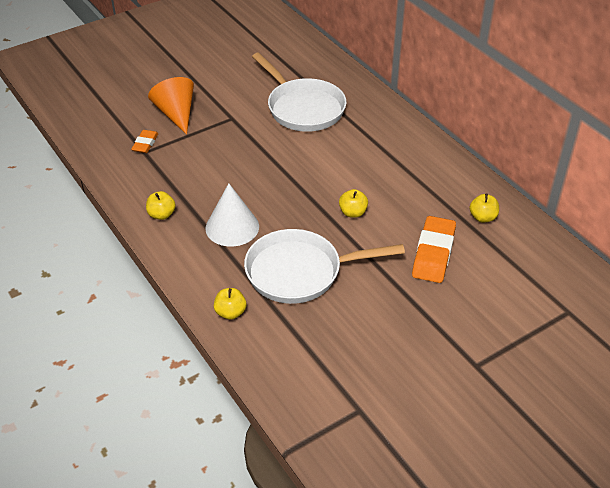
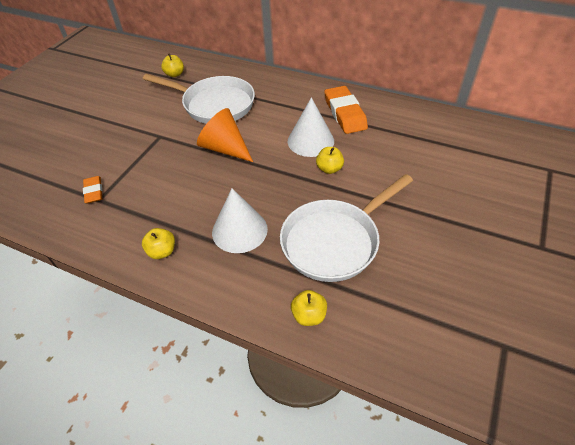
camera: 30 degrees left, 5 degrees up
(176, 114) = (105, 153): orange cone -> orange cone (225, 148)
(360, 180) = (310, 141): none -> white cone
(433, 253) = (419, 172): orange eraser -> orange eraser (345, 113)
(482, 217) = (424, 128): yellow apple -> yellow apple (175, 74)

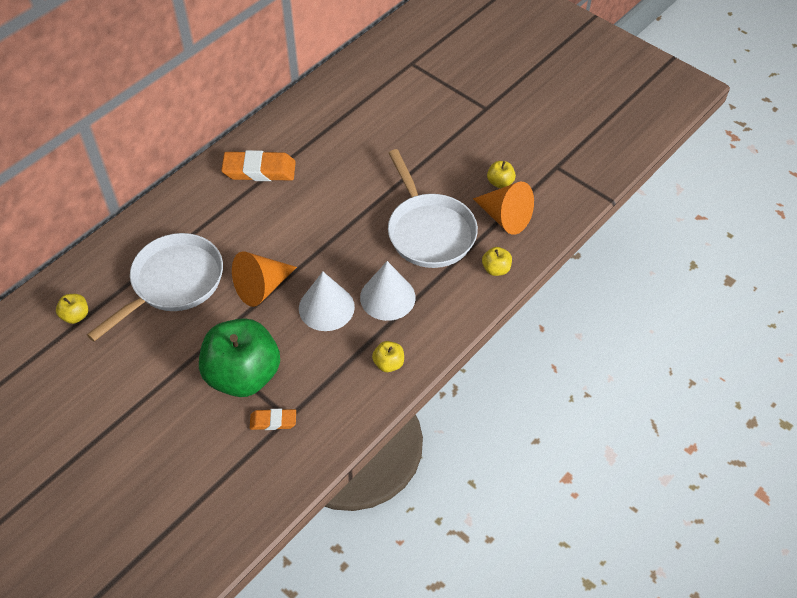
camera: 75 degrees left, 5 degrees up
(137, 163) = (243, 375): none -> green apple
(310, 141) = (289, 211): white cone -> white cone (326, 307)
(329, 169) = (338, 208): yellow apple -> yellow apple (500, 182)
(388, 306) = (505, 217): none -> orange cone

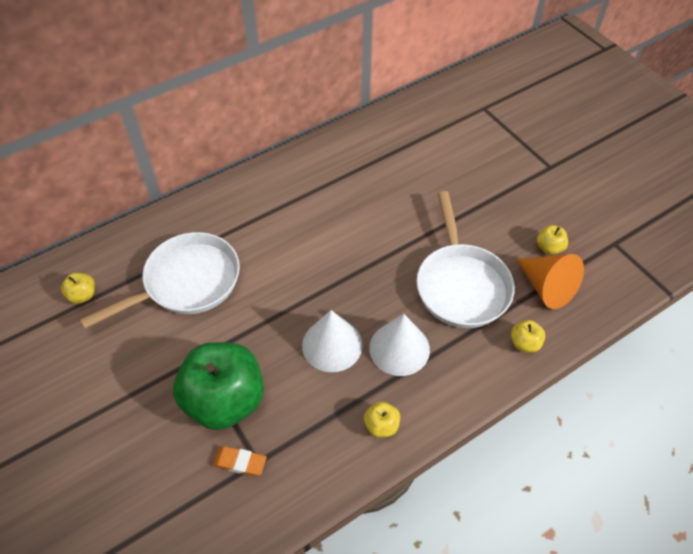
camera: 15 degrees right, 0 degrees up
(259, 170) = (305, 185): orange eraser -> none
(262, 287) = (272, 307): orange cone -> none

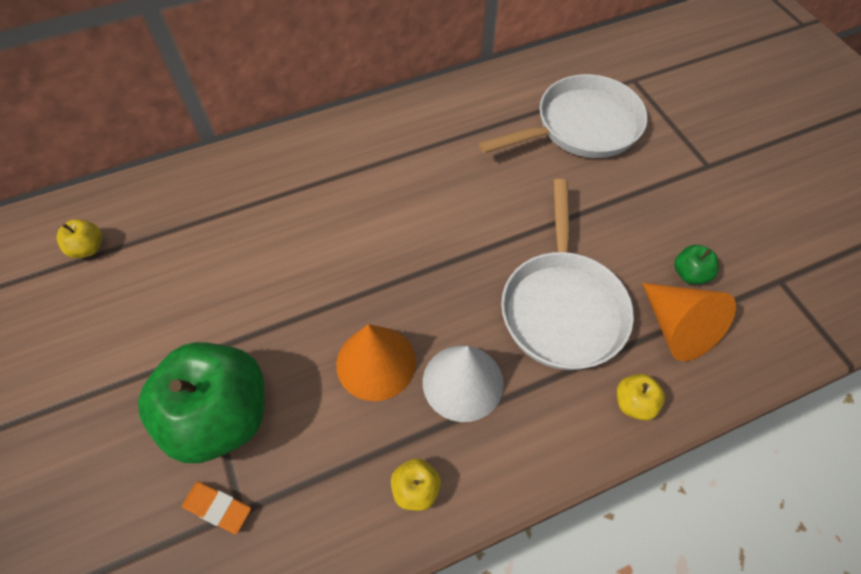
camera: 10 degrees right, 5 degrees up
(186, 283) = (215, 251): white pan -> white pan (581, 127)
(332, 345) = (376, 362): white cone -> orange cone
(549, 248) = (689, 274): yellow apple -> green apple

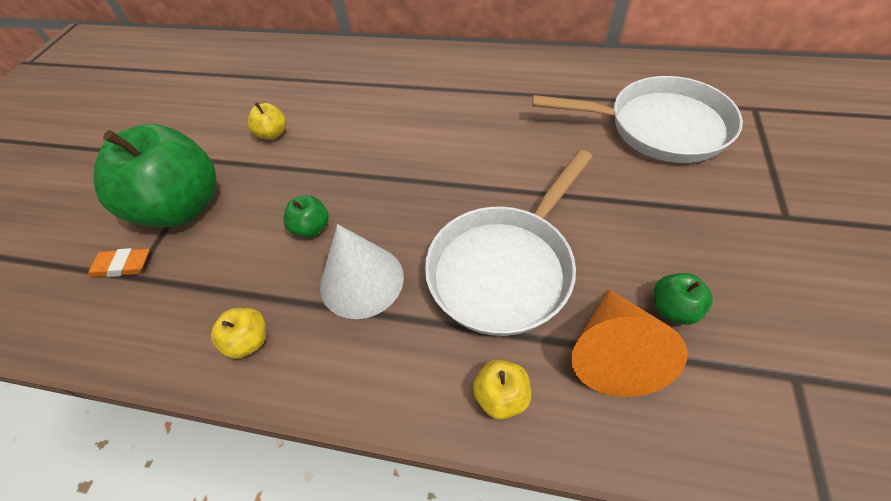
camera: 40 degrees right, 5 degrees down
(88, 248) = (216, 69): yellow apple -> yellow apple (273, 134)
(218, 508) = (122, 265): orange eraser -> orange eraser turned 60 degrees counterclockwise
(376, 362) = (312, 228): orange cone -> green apple

